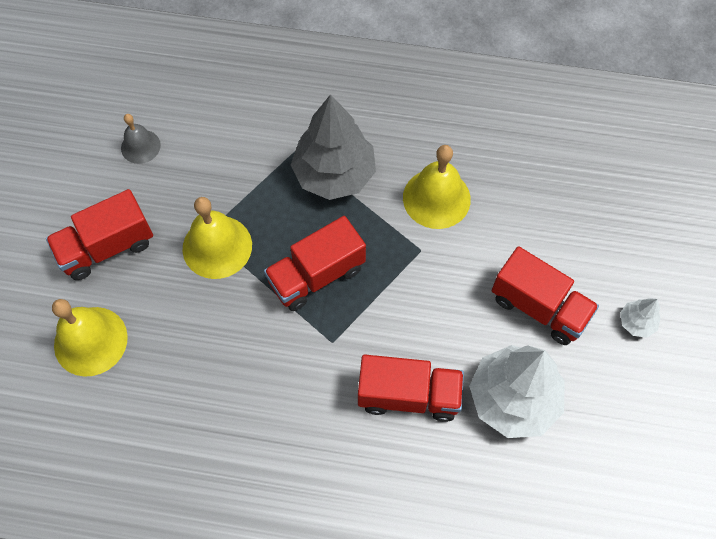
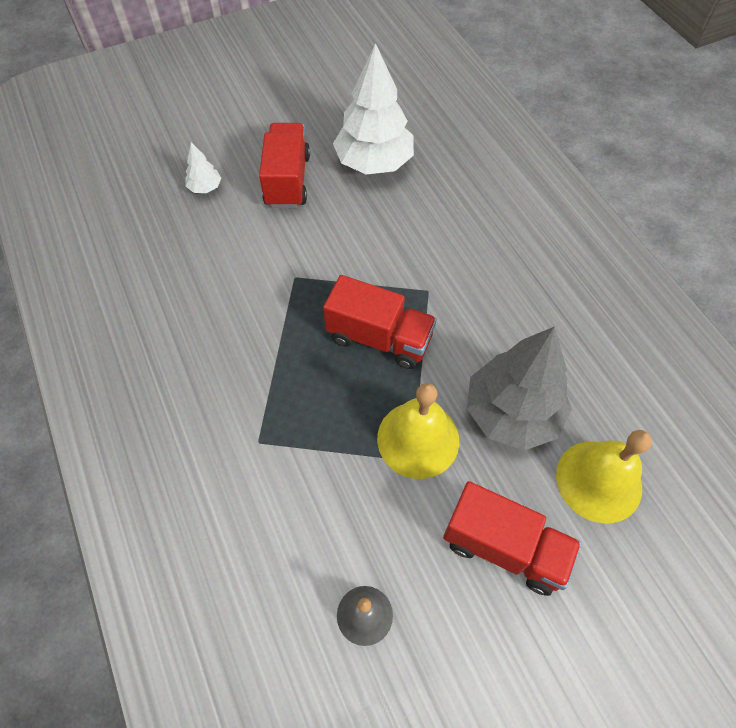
camera: 125 degrees left, 5 degrees down
(334, 174) = (263, 389): grey tree -> grey tree (511, 413)
(408, 395) = (425, 220): red truck -> none
(436, 198) = (233, 293): yellow bell -> none
(636, 322) = (257, 125): white tree -> white tree (205, 188)

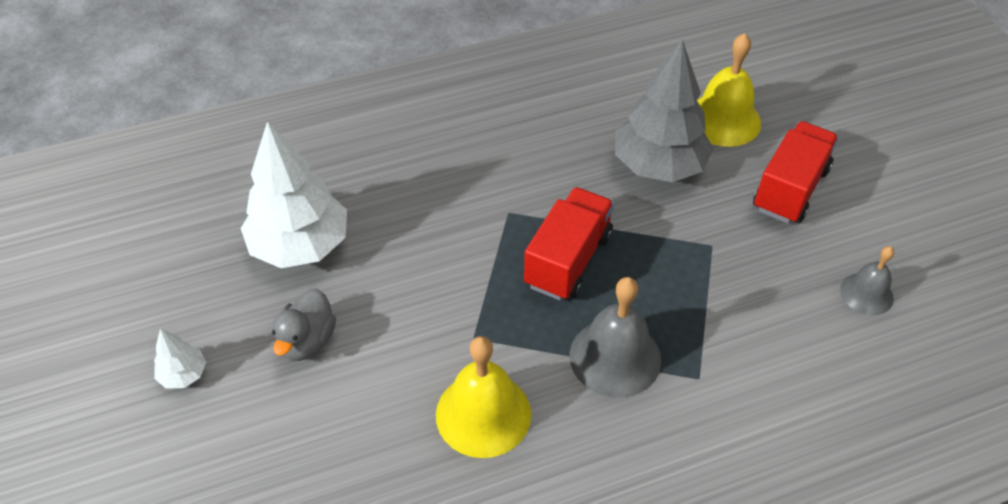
camera: 85 degrees left, 10 degrees down
(205, 188) = (295, 444): white tree -> white tree (183, 375)
(278, 376) = (615, 357): none -> grey bell
(287, 180) = (307, 341): red truck -> grey duck
(418, 439) = (689, 238): yellow bell -> yellow bell (483, 414)

